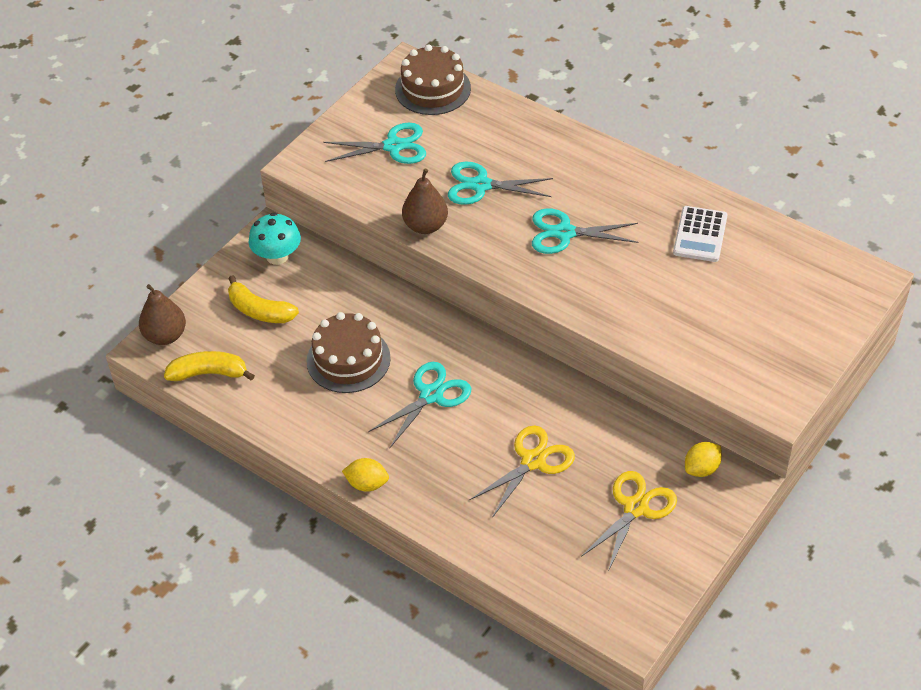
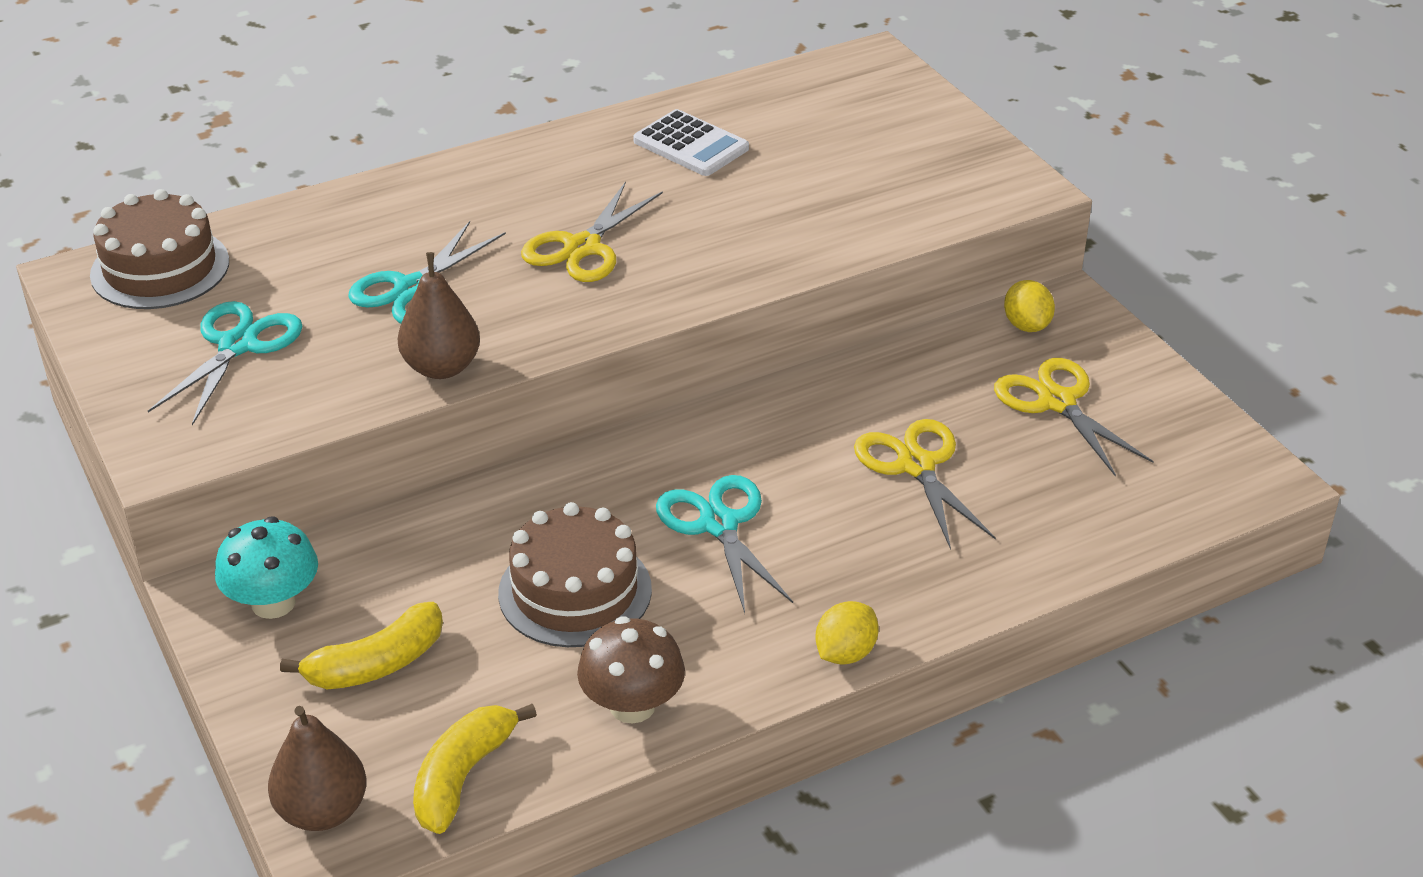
camera: 65 degrees left, 10 degrees down
(284, 414) = (632, 705): none -> brown mushroom
(564, 233) = (583, 247): turquoise scissors -> yellow scissors

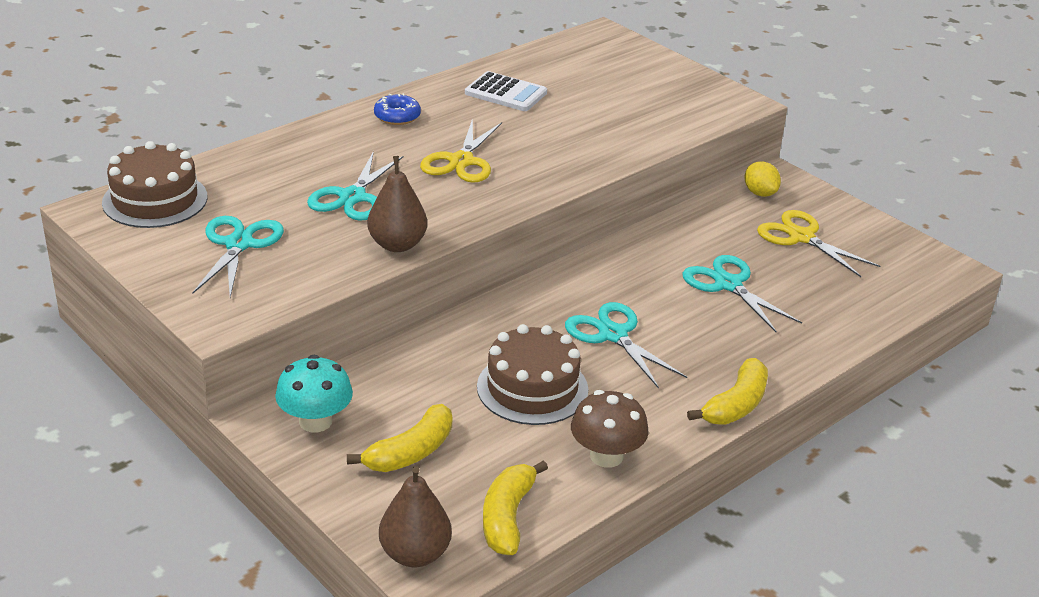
camera: 15 degrees left, 5 degrees down
(526, 170) = (397, 116): none -> blue donut
(845, 653) = (736, 405): yellow lemon -> yellow banana
(916, 465) = (728, 284): yellow scissors -> turquoise scissors

